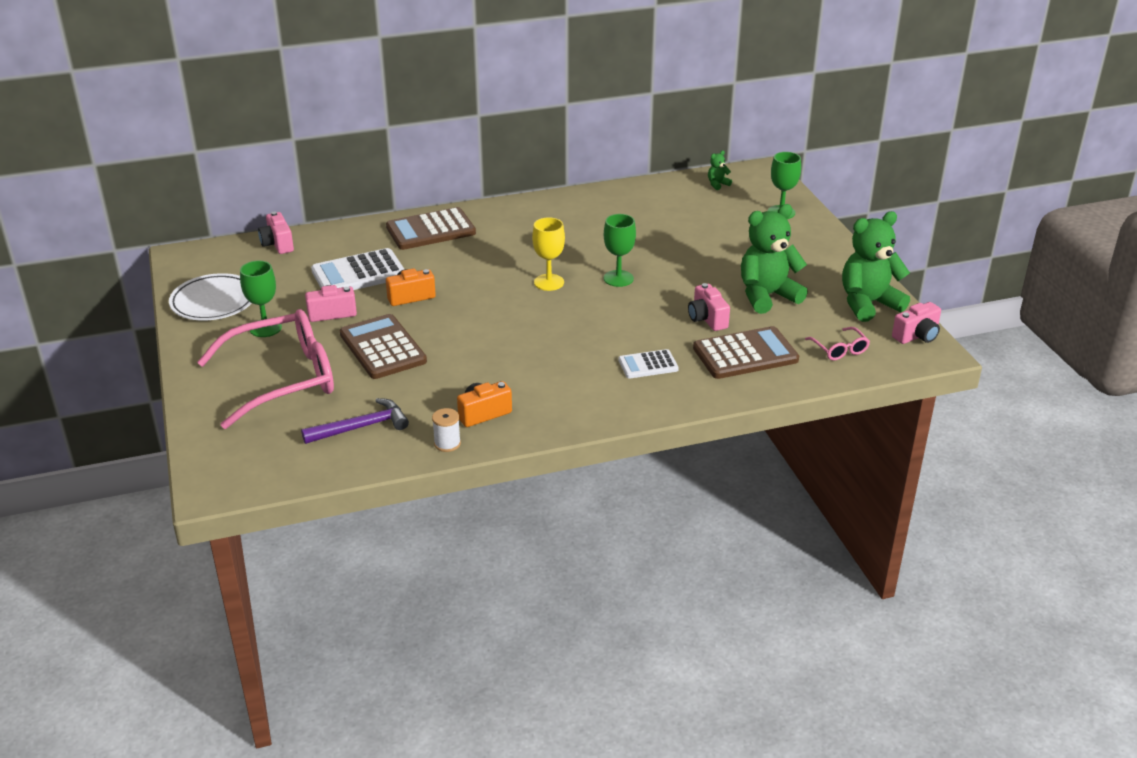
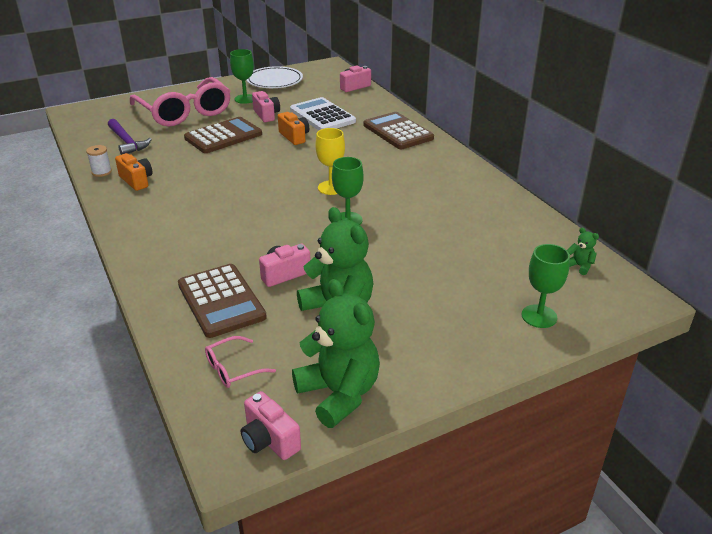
camera: 80 degrees right, 0 degrees up
(648, 365) = (201, 246): white calculator -> none

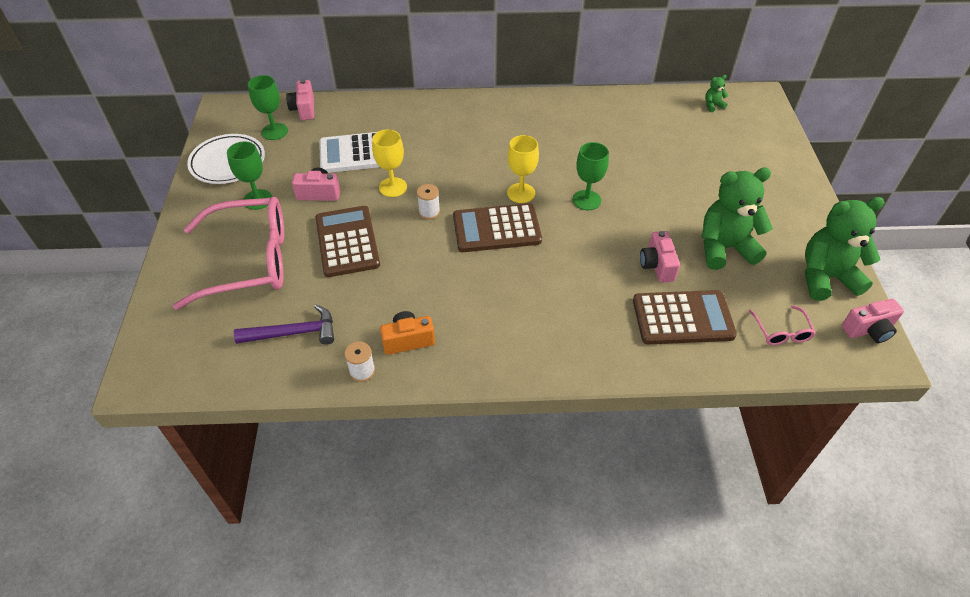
camera: 65 degrees left, 15 degrees up
(277, 156) = (429, 212): none -> white spool
(294, 137) = (393, 187): orange camera -> yellow goblet
(398, 132) = (437, 115): brown calculator -> brown calculator (496, 229)
(539, 316) = (765, 148): green goblet -> green goblet (274, 131)

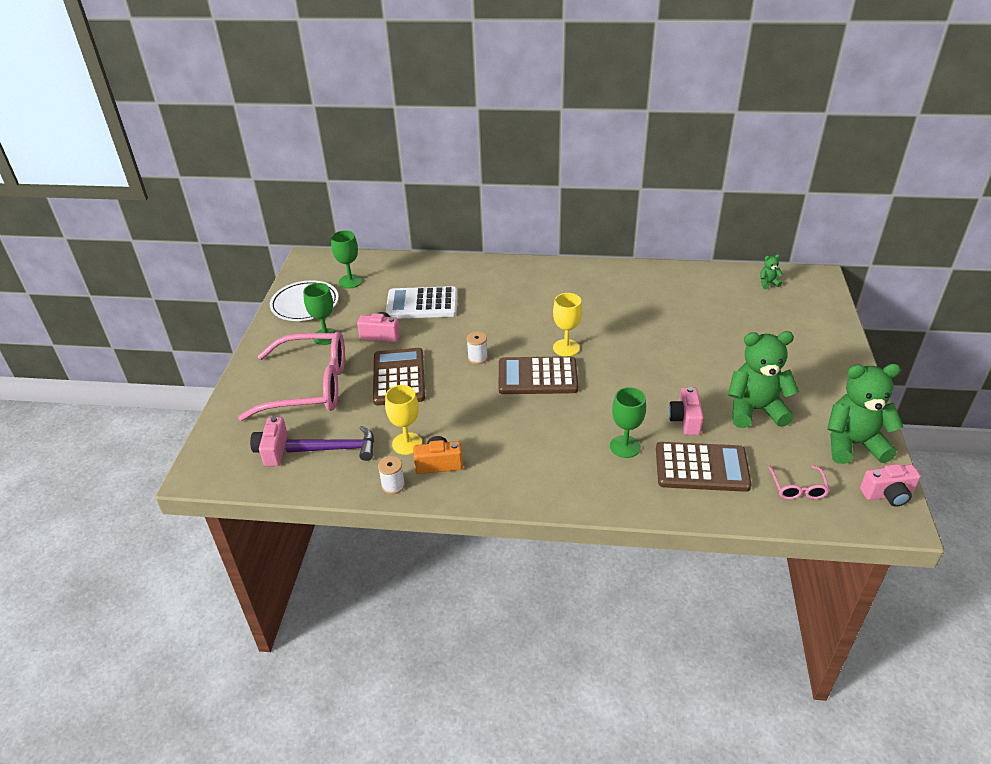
camera: 10 degrees right, 10 degrees down
(304, 109) = (380, 264): pink camera -> pink camera (272, 450)
(393, 187) = (448, 335): yellow goblet -> yellow goblet (407, 443)
(586, 200) = (627, 358): green goblet -> green goblet (625, 446)

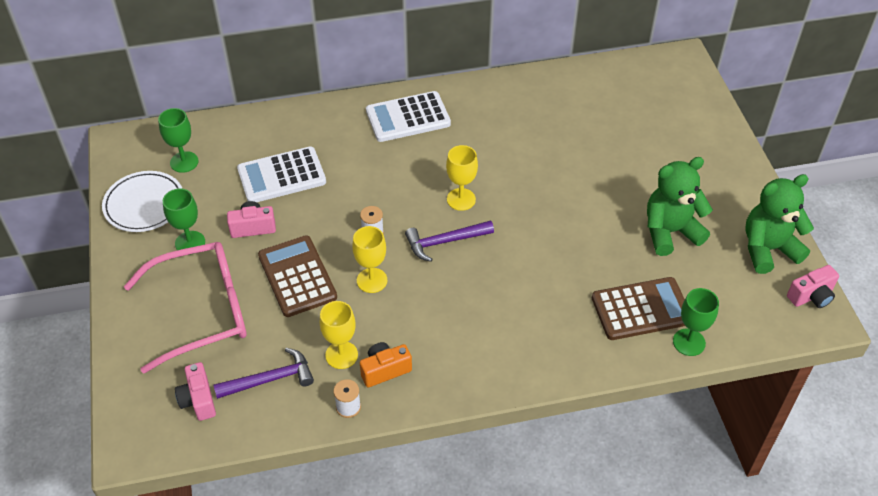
camera: 20 degrees left, 10 degrees up
(460, 393) = (372, 280): none -> yellow goblet
(537, 377) = (445, 242): brown calculator -> purple hammer
(546, 281) = (408, 117): none -> white calculator
(625, 446) = (562, 304): green goblet -> green goblet (689, 342)
(685, 420) = (608, 259): pink camera -> none
(768, 283) = (636, 74): green teddy bear -> none
(798, 488) = (733, 310): pink glasses -> none

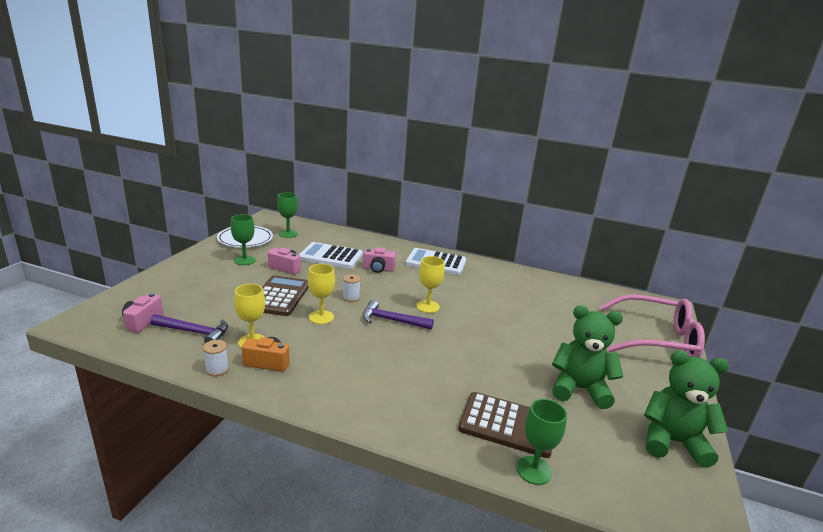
camera: 30 degrees right, 25 degrees down
(202, 311) = (207, 287): pink glasses -> pink glasses (657, 339)
(811, 296) = (701, 500): pink camera -> pink camera (378, 269)

